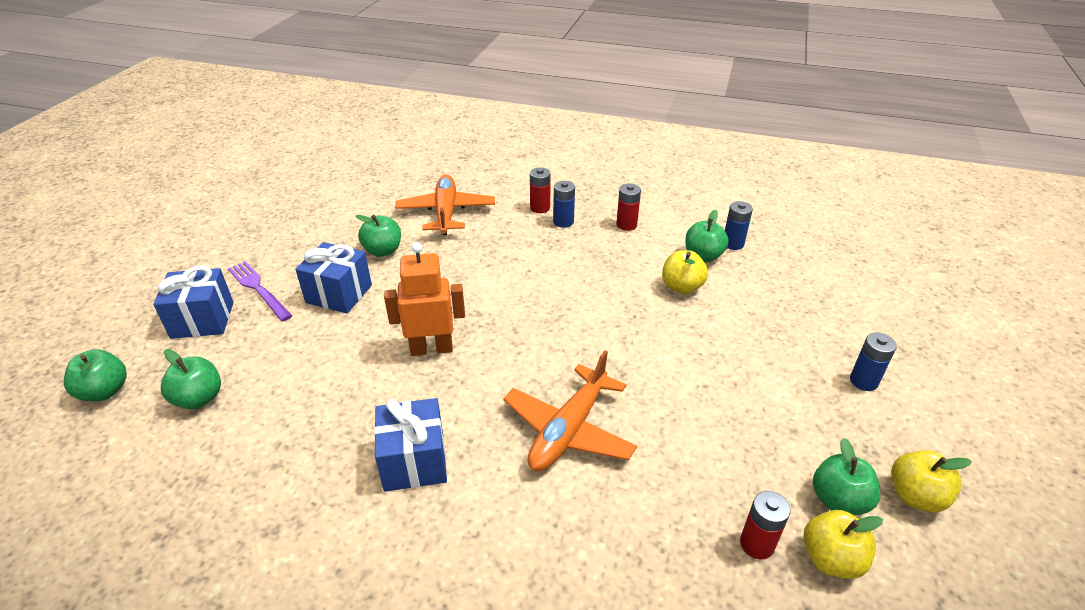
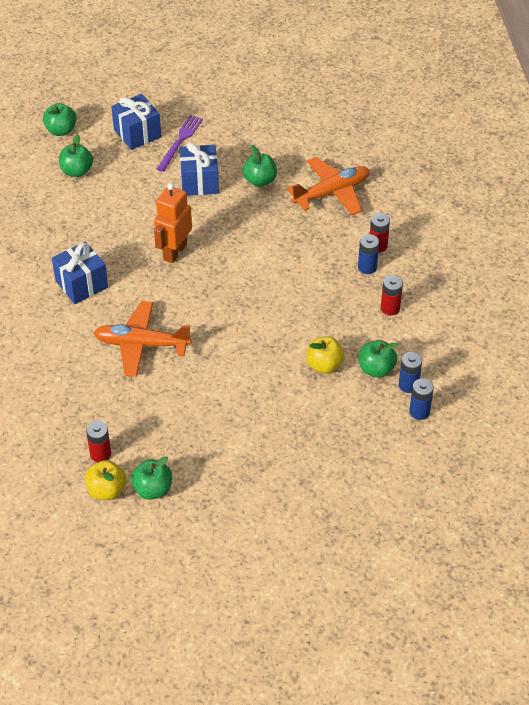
camera: 65 degrees right, 10 degrees up
(431, 348) = (174, 252): orange robot -> orange robot turned 120 degrees counterclockwise
(863, 381) = (275, 493): blue battery -> blue battery (419, 411)
(915, 496) = (176, 529): yellow apple -> none

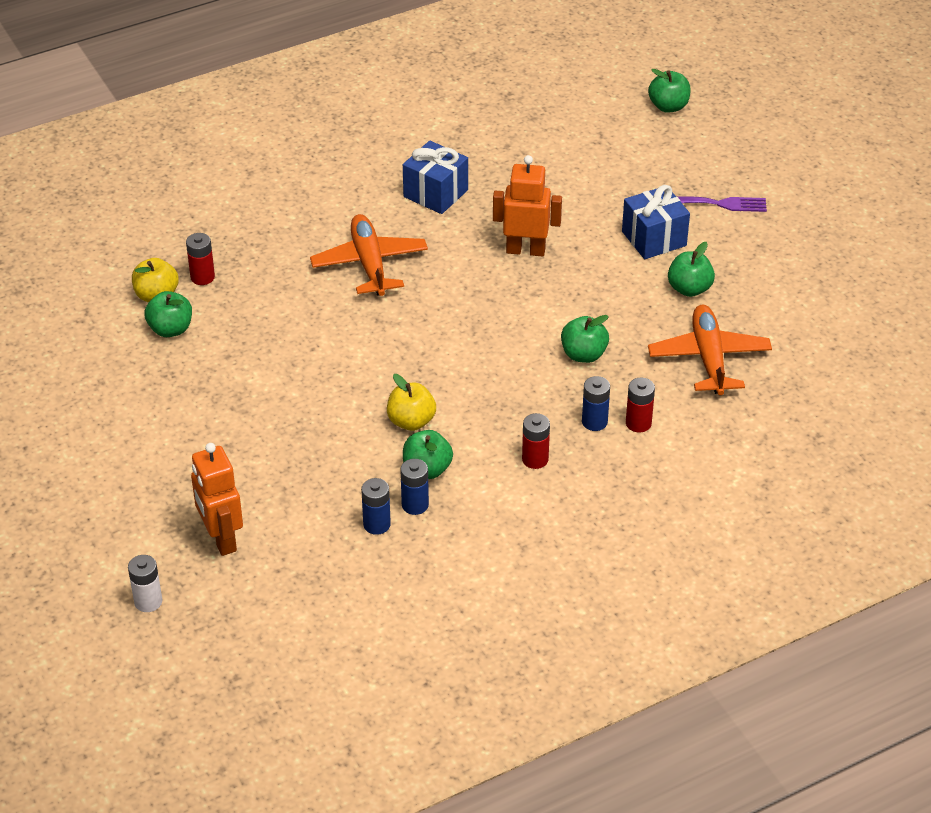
camera: 70 degrees right, 5 degrees down
(77, 171) = (609, 138): green apple -> green apple (583, 354)
(137, 133) = (704, 166): blue gift -> none
(332, 193) = (709, 358): orange plane -> orange plane turned 135 degrees counterclockwise
(400, 508) = (221, 539): none -> orange robot
(448, 569) = (148, 601): none -> white battery

